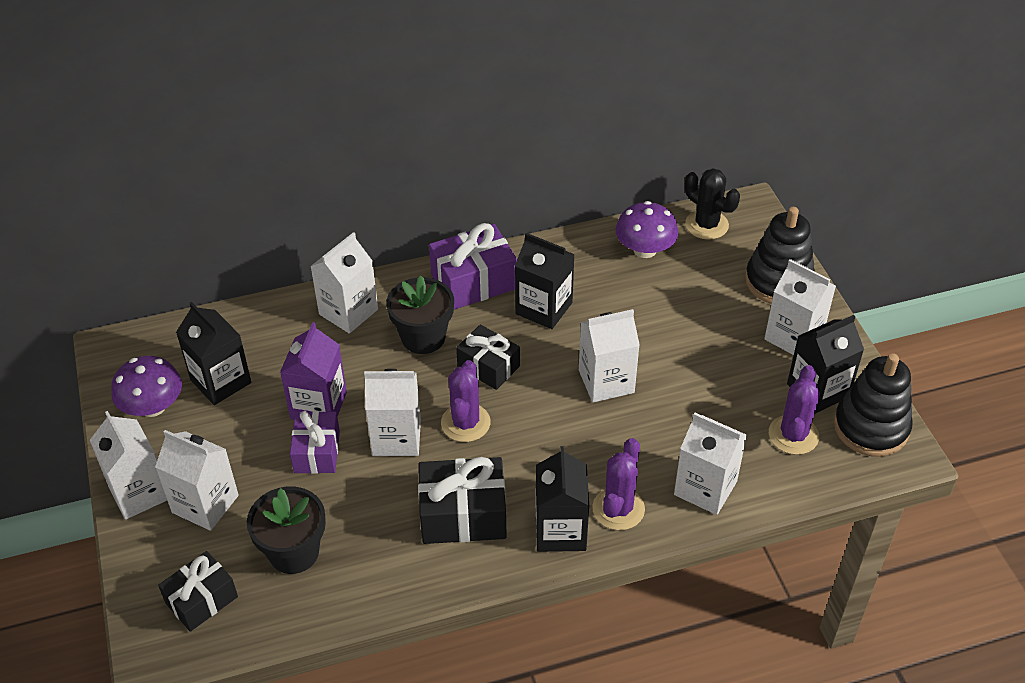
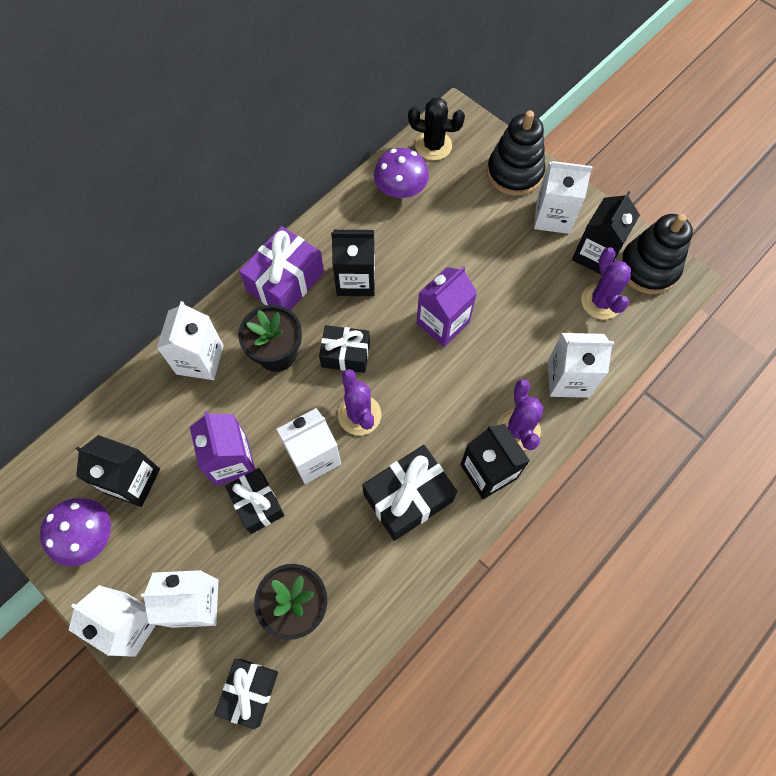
camera: 30 degrees left, 20 degrees up
(317, 452) = (257, 504): purple gift -> black gift
(606, 381) = (443, 323): white carton -> purple carton

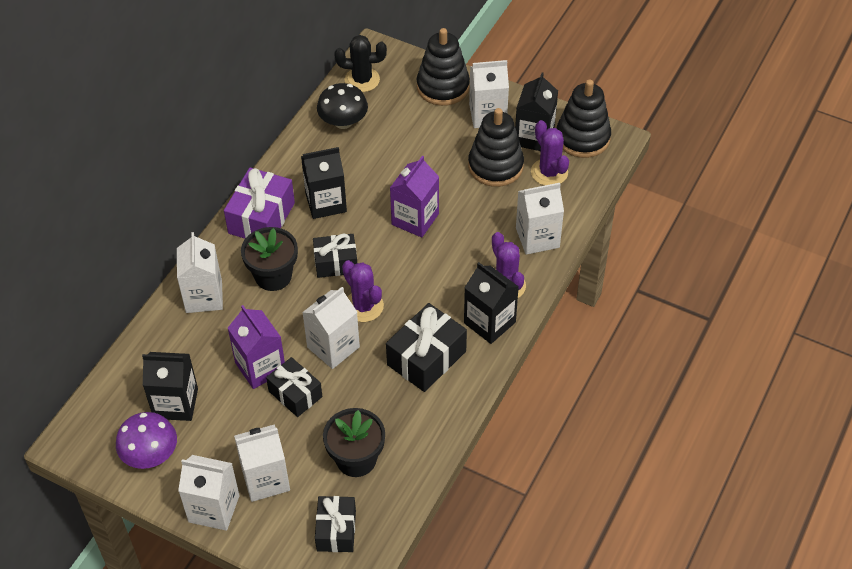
camera: 15 degrees left, 15 degrees down
(400, 189) = (343, 122): purple mushroom -> black mushroom
(545, 280) = (495, 166): none -> black stacking toy

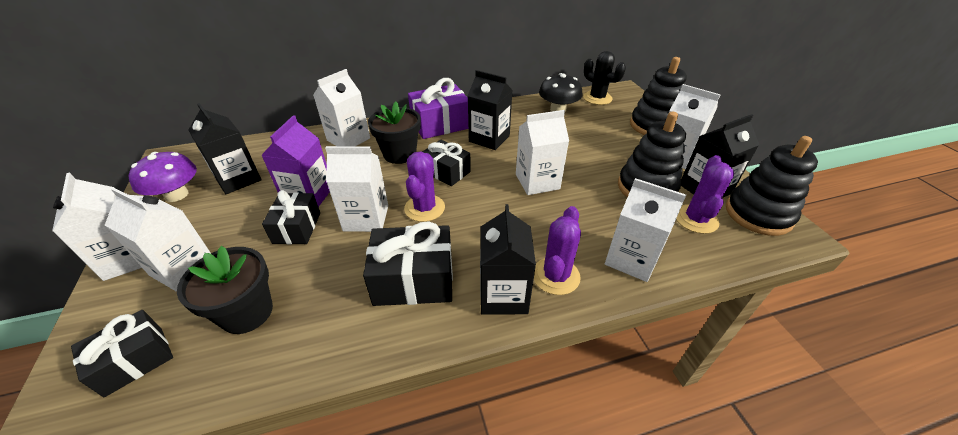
camera: 45 degrees right, 10 degrees down
(415, 219) = (537, 181): purple carton -> white carton

